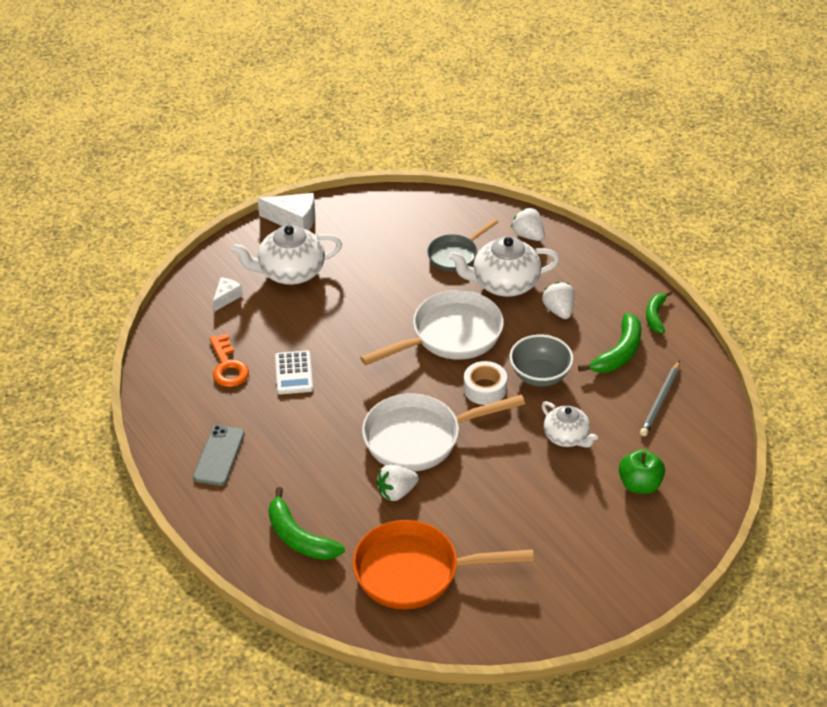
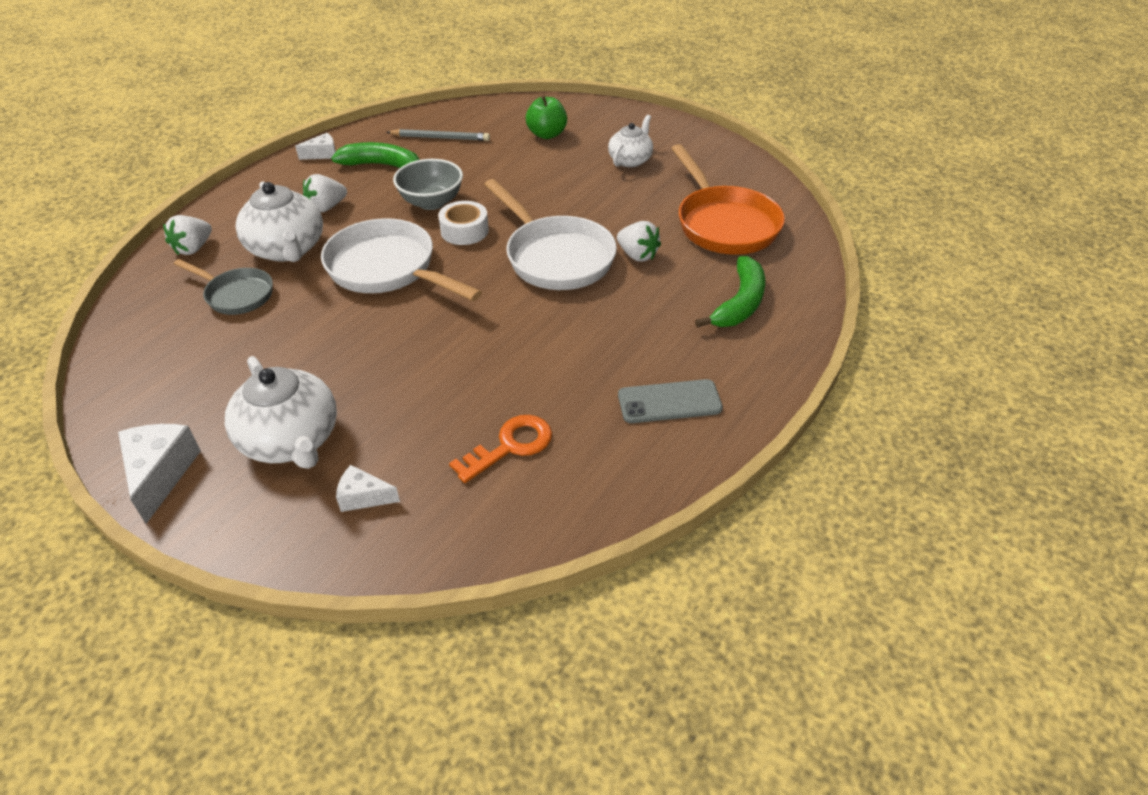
camera: 110 degrees left, 0 degrees up
(294, 373) = (497, 377): white calculator -> none
(567, 437) = (509, 175): white teapot -> white teapot (630, 160)
(655, 316) = (322, 154): green banana -> white cheese

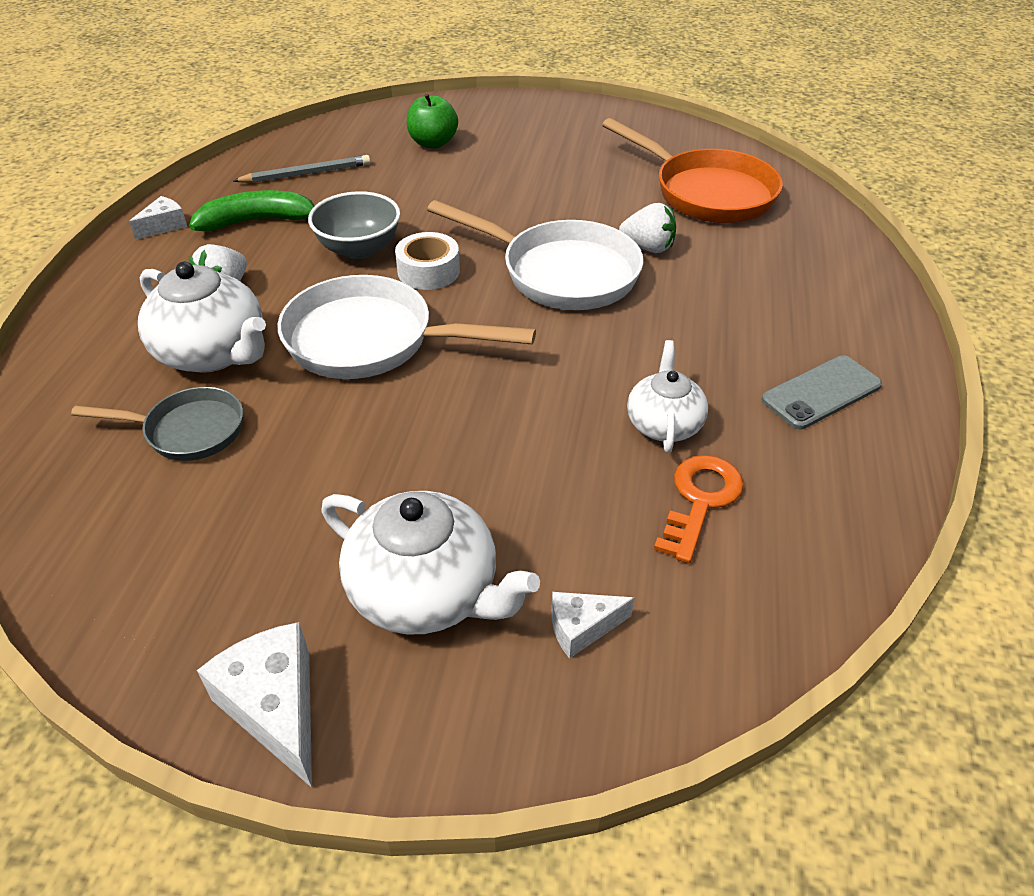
camera: 25 degrees left, 0 degrees up
(194, 248) = (72, 388): white strawberry -> none
(630, 160) = (551, 150): white teapot -> white teapot (664, 424)
(739, 303) = (795, 269): green banana -> none

